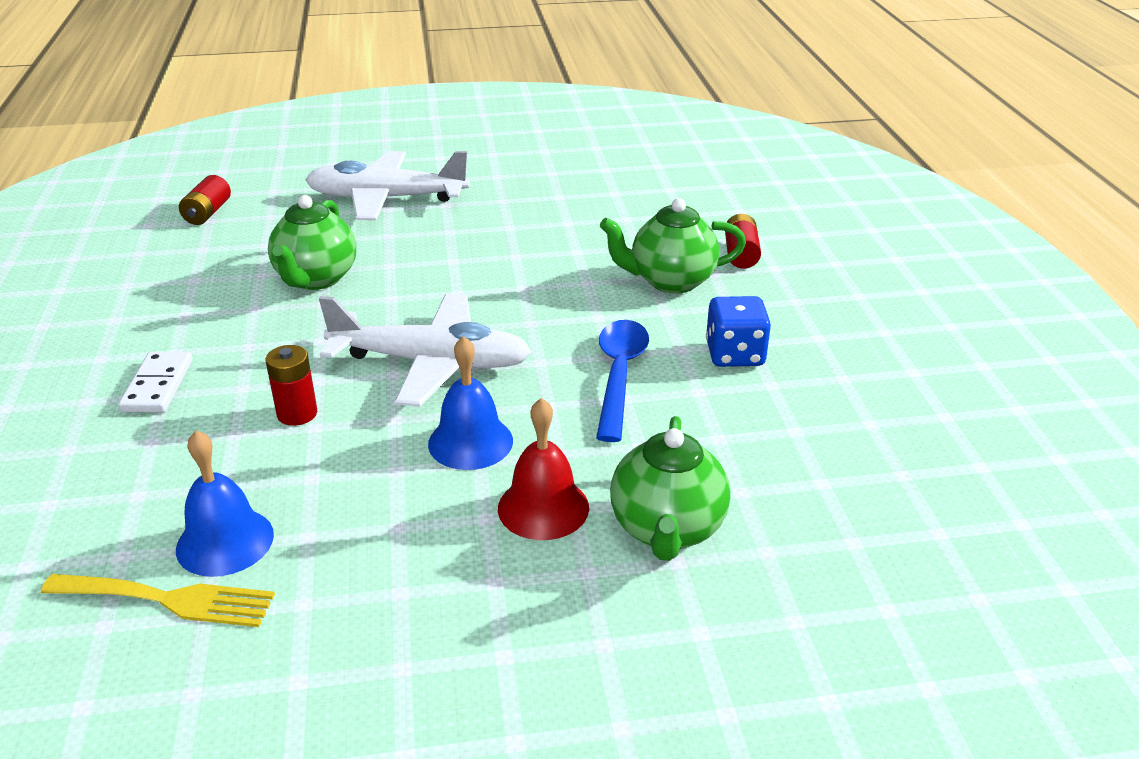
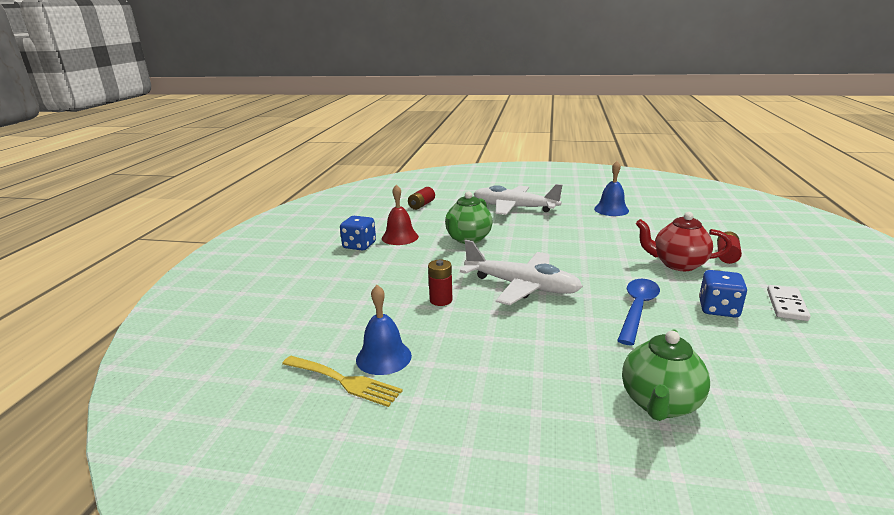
camera: 20 degrees right, 10 degrees down
(108, 322) = (359, 245): none -> blue dice
(158, 386) = (373, 276): white domino -> white domino (786, 305)
(470, 442) = (536, 330): blue bell -> blue bell (611, 210)
(543, 507) = (576, 374): red bell -> red bell (400, 237)
(670, 281) = (677, 264): green teapot -> red teapot

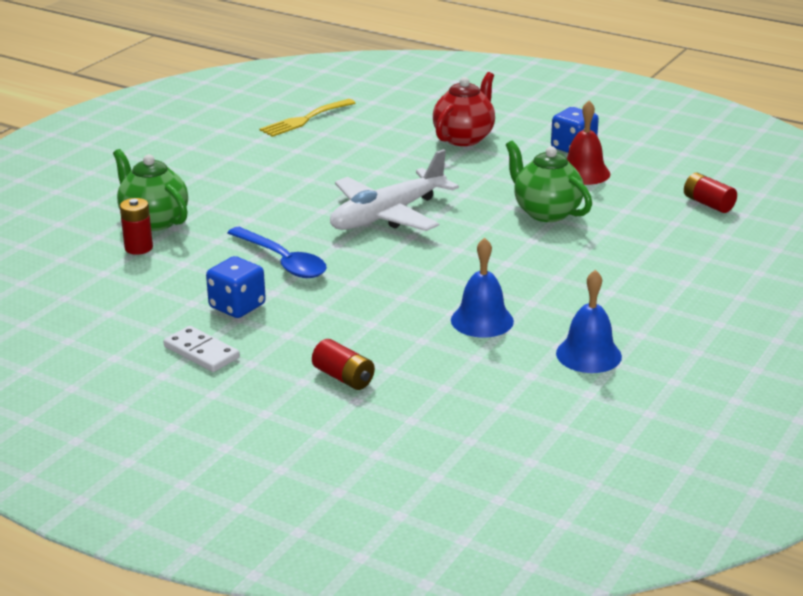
camera: 110 degrees right, 5 degrees up
(383, 357) = (322, 135): blue bell -> blue bell (482, 320)
(441, 300) = (396, 170): red battery -> red battery (138, 248)
(514, 208) = (651, 272): white plane -> none
(677, 264) = (353, 328): red teapot -> red teapot (464, 138)

